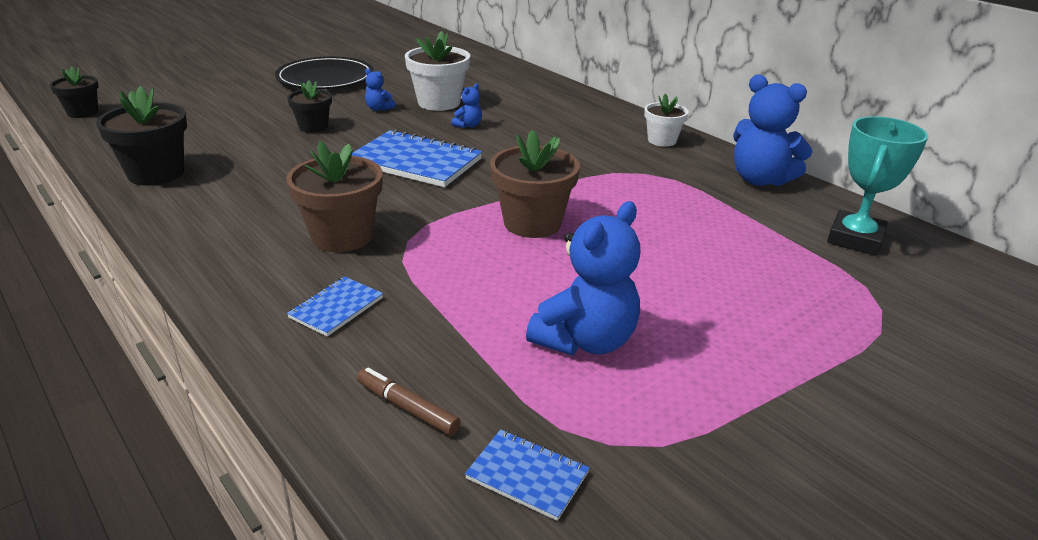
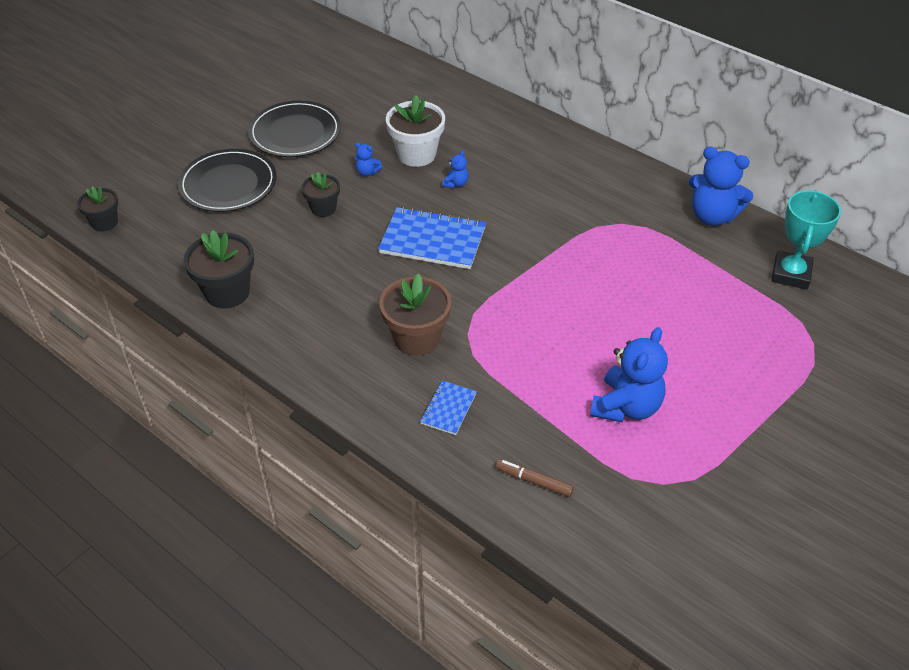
camera: 10 degrees left, 15 degrees up
(230, 102) = (228, 184): none -> black plate
(527, 476) = (623, 515): blue notebook -> none
(532, 223) = (552, 298): brown flower pot -> none
(662, 140) = (624, 177): white flower pot -> none

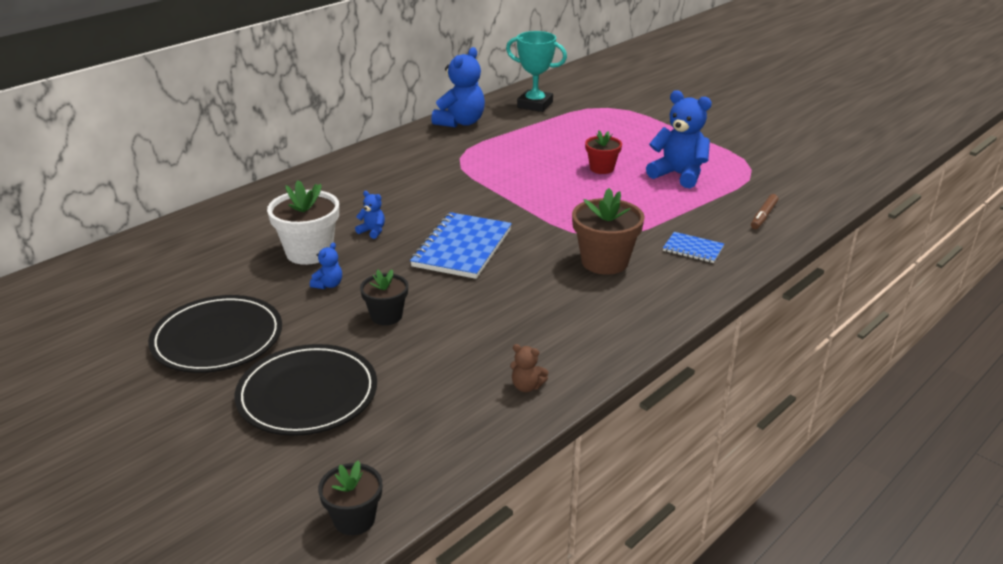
camera: 85 degrees left, 15 degrees down
(227, 292) = (527, 386): black flower pot -> brown teddy bear
(625, 336) = (602, 168): none -> red flower pot

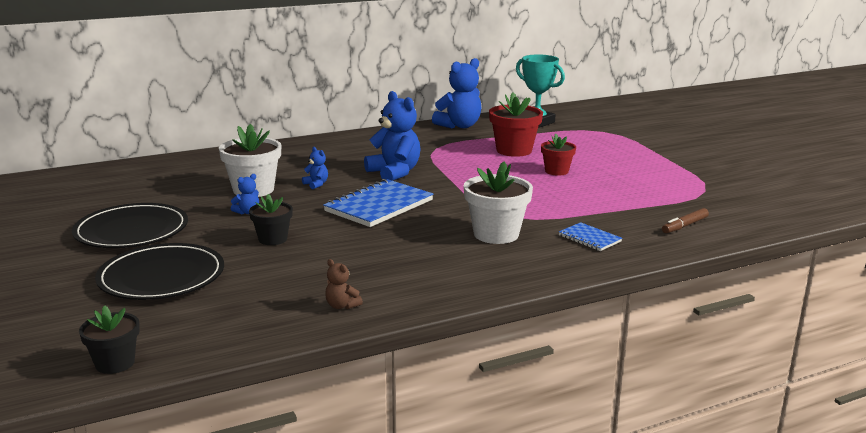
camera: 20 degrees right, 10 degrees down
(541, 148) = (514, 150): none -> red flower pot
(604, 262) = (496, 234): brown flower pot -> white flower pot
(678, 175) = (626, 185): blue teddy bear -> blue teddy bear (394, 173)

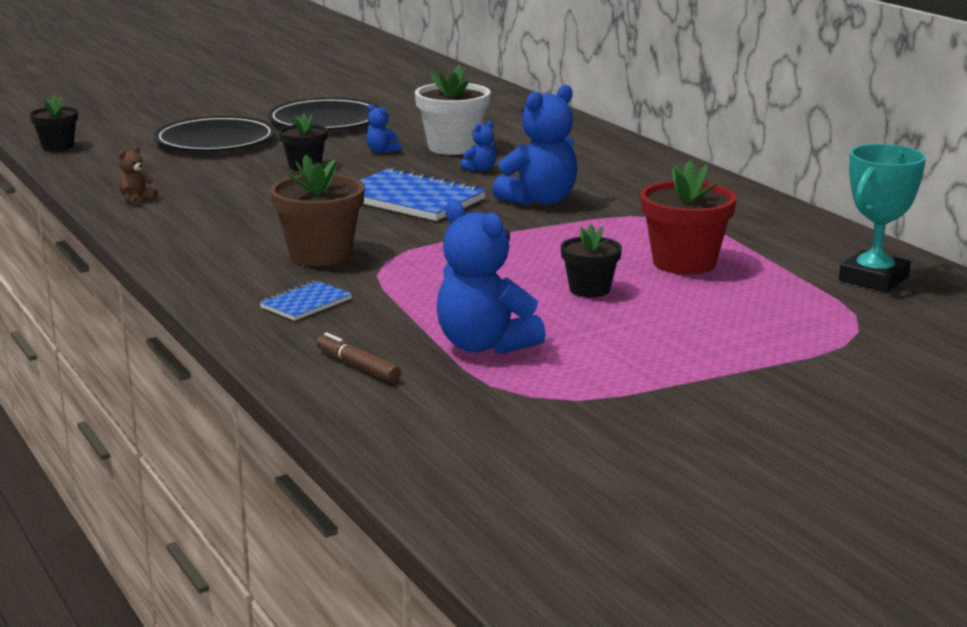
camera: 85 degrees right, 0 degrees up
(459, 126) = (799, 227): blue teddy bear -> blue teddy bear (484, 345)
(496, 234) = (320, 255): white flower pot -> brown flower pot
(556, 171) = (589, 289): red flower pot -> black flower pot

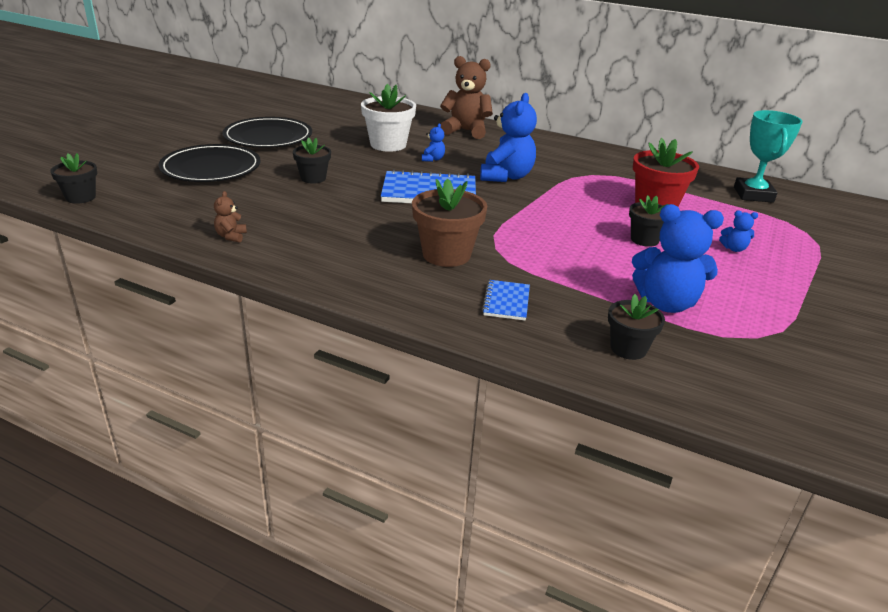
camera: 35 degrees left, 10 degrees up
(358, 366) = (628, 348): brown marker -> black flower pot
(381, 151) = (347, 156): blue teddy bear -> blue teddy bear (734, 249)
(585, 147) = (466, 131): none -> brown teddy bear

